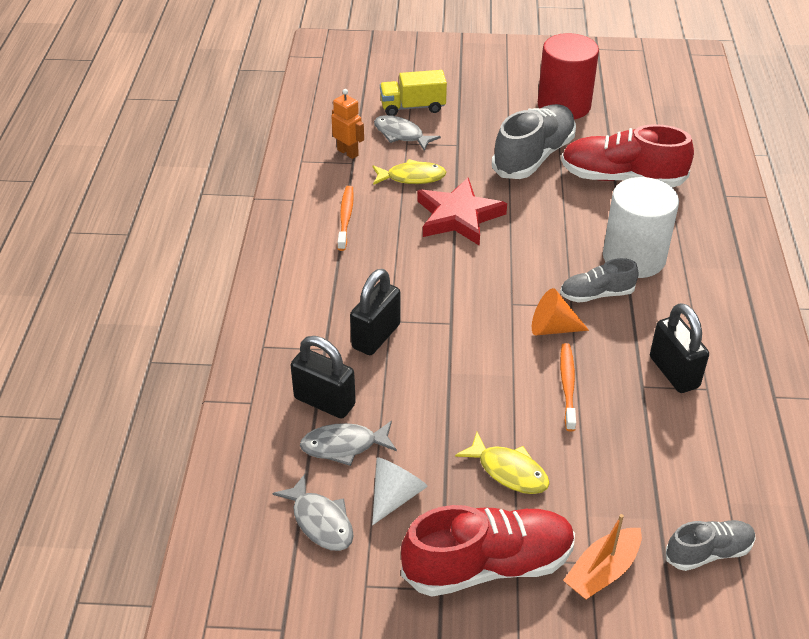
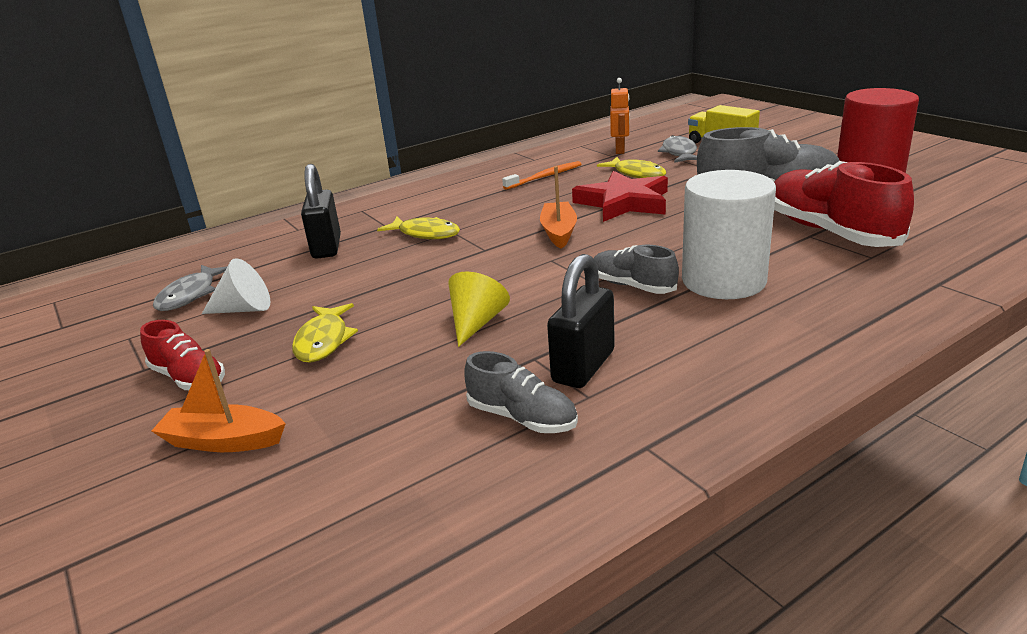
camera: 55 degrees right, 15 degrees down
(344, 446) = (284, 271): grey fish -> none
(376, 336) = (425, 234): black padlock -> yellow fish
(469, 274) = (559, 232): none -> orange boat
(488, 565) = (189, 378): red shoe -> red shoe, size x0.55
(552, 328) = (547, 286): orange cone -> none
(567, 386) = (476, 323): orange toothbrush -> yellow cone
(708, 552) = (308, 501): grey shoe -> grey shoe (522, 418)

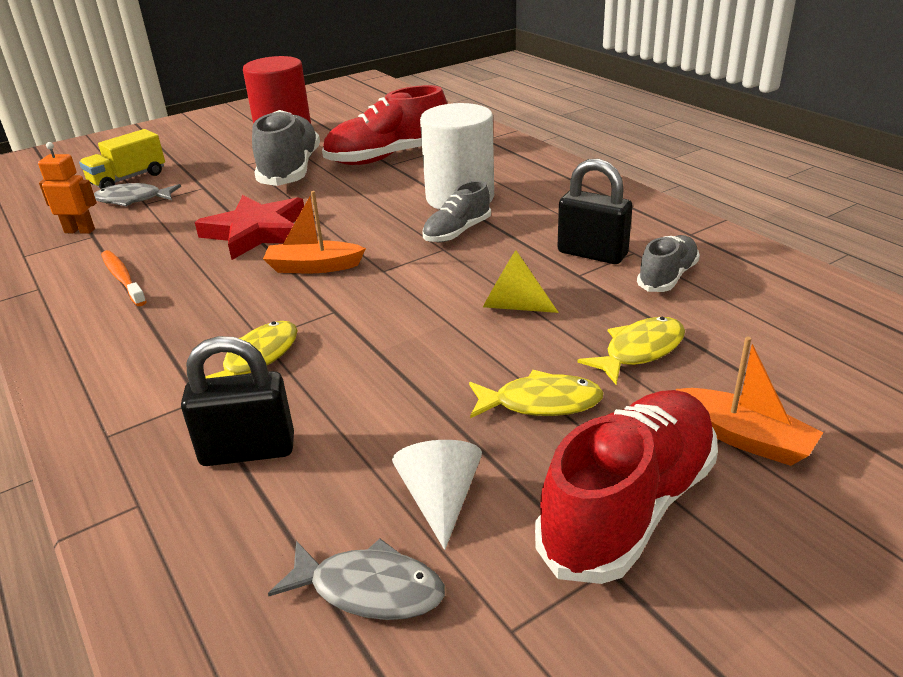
camera: 90 degrees left, 5 degrees up
(189, 378) = (629, 506): red shoe -> red shoe, size x1.81
(224, 441) = (744, 438): orange boat -> orange boat turned 60 degrees counterclockwise
(637, 174) = (175, 223): yellow fish -> yellow fish (639, 351)

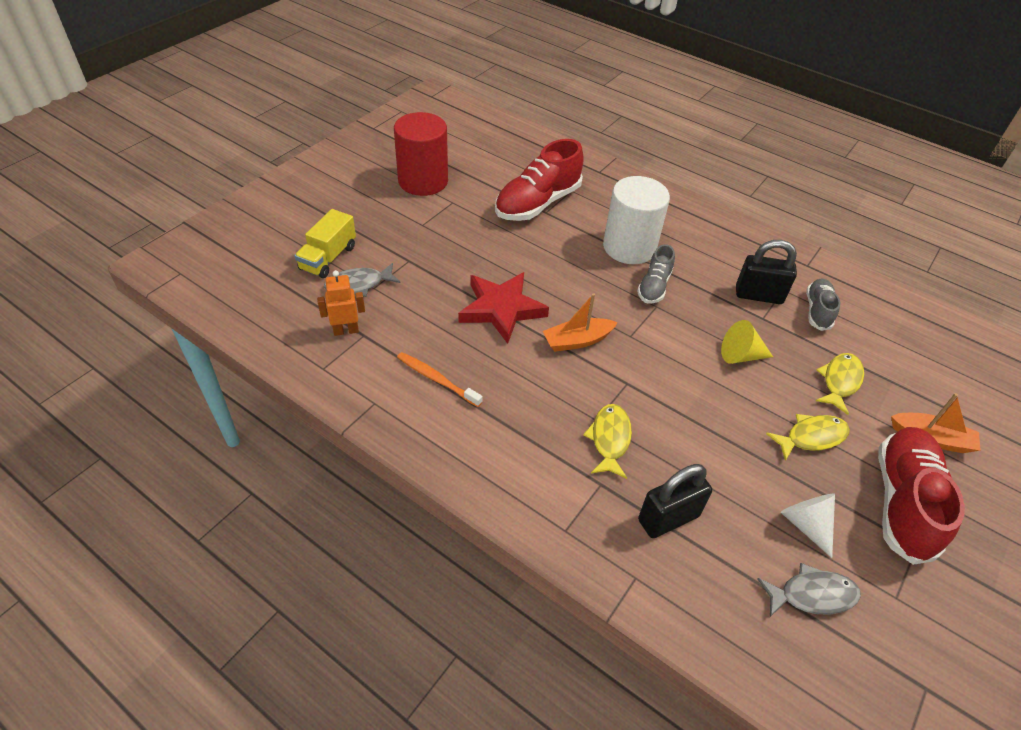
camera: 25 degrees left, 15 degrees up
(290, 170) = (468, 229): grey shoe -> none

